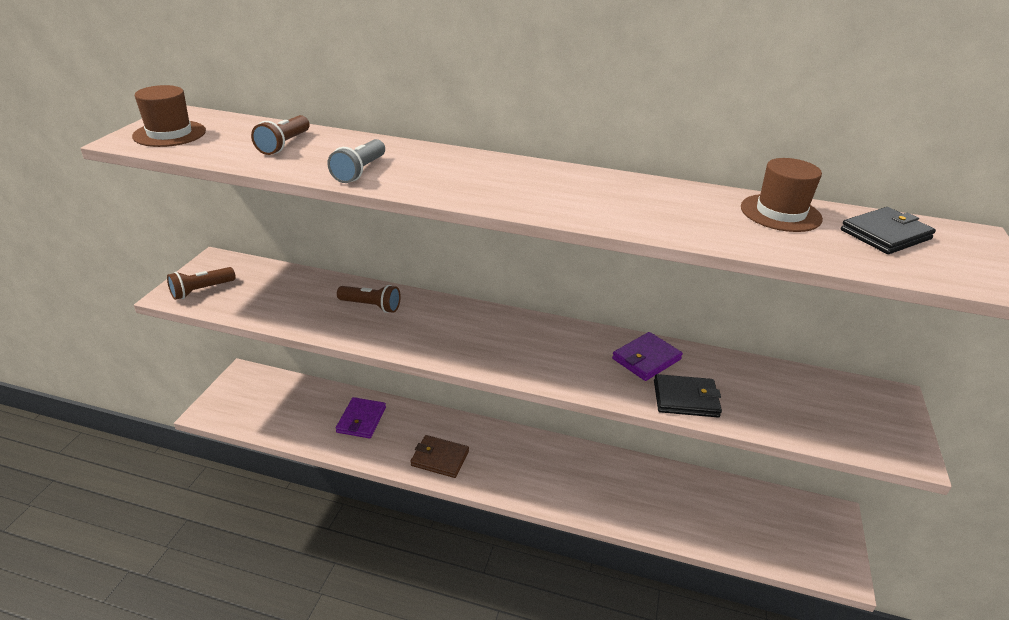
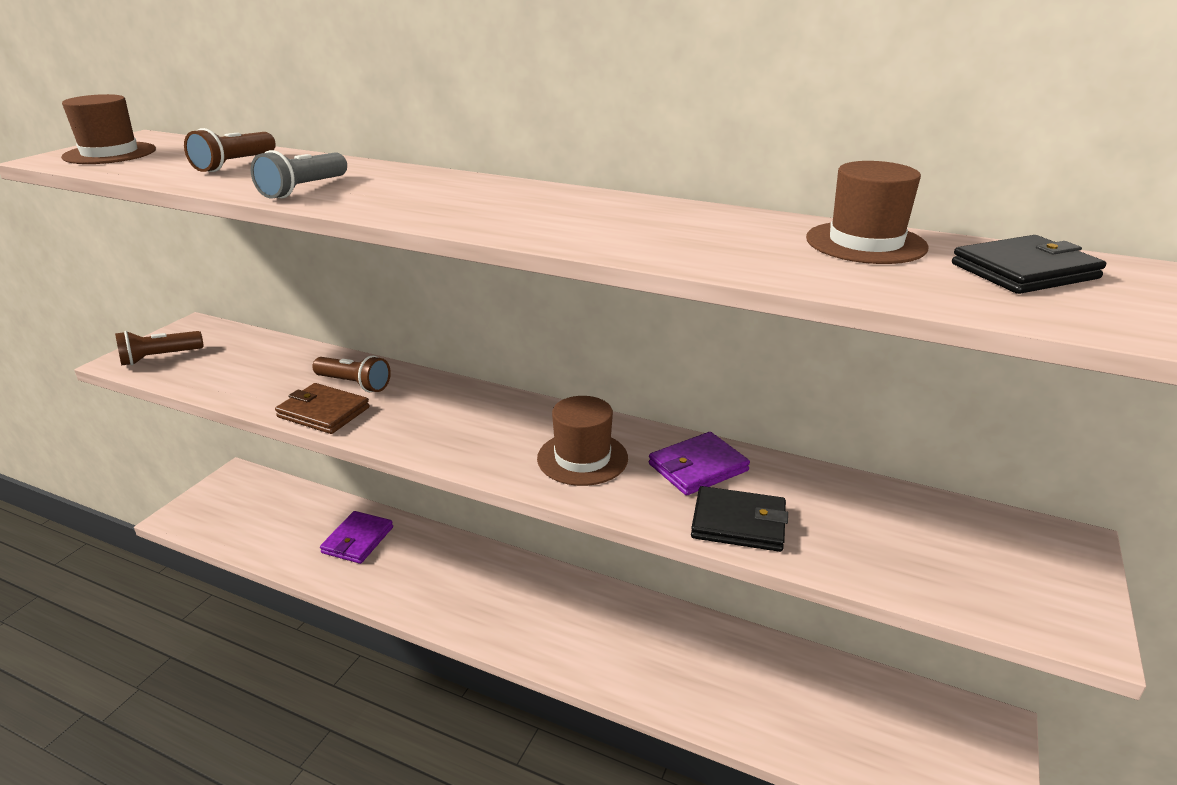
camera: 10 degrees right, 5 degrees down
(440, 458) = (441, 596): brown wallet -> brown wallet (323, 412)
(564, 357) = (582, 458): none -> brown hat

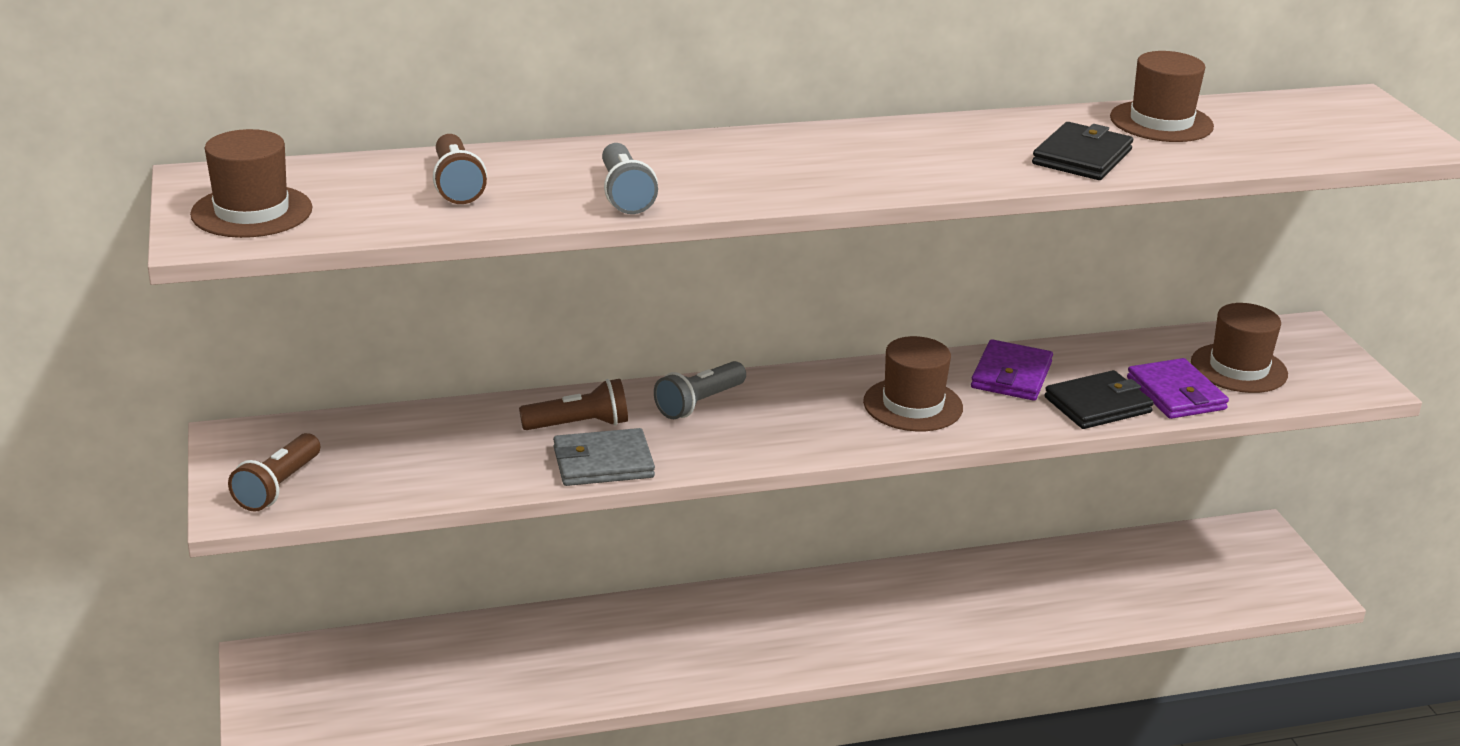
camera: 40 degrees left, 0 degrees up
(323, 412) = (603, 462): brown wallet -> grey wallet
(357, 540) = (544, 651): purple wallet -> purple wallet (1175, 394)
(444, 399) = (699, 403): none -> grey flashlight
(936, 549) = (1238, 368): none -> brown hat
(1024, 271) = (1281, 120): black wallet -> black wallet (1082, 157)

